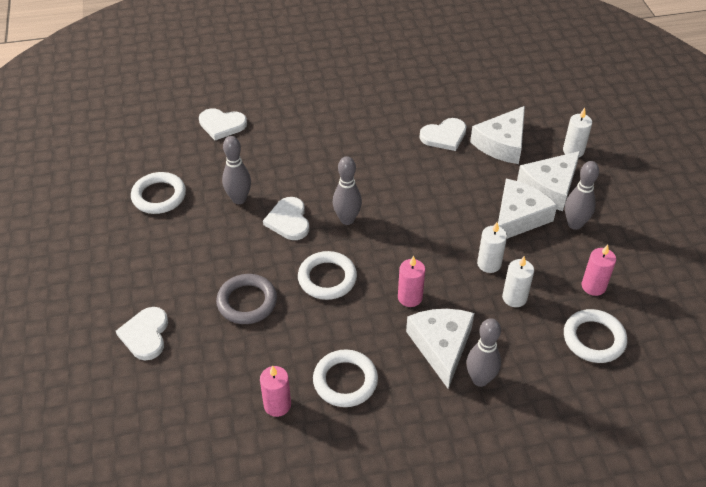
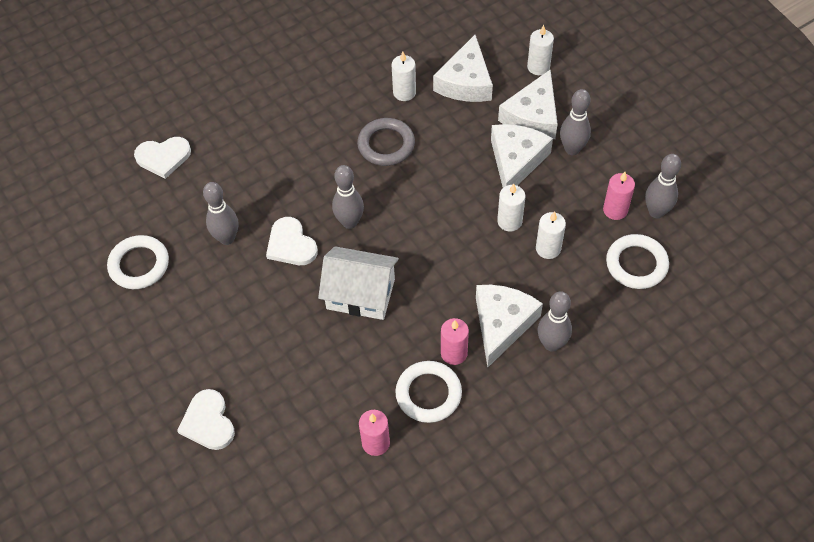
camera: 20 degrees left, 10 degrees up
(247, 302) = (293, 348): grey ring -> grey ring (386, 145)
(327, 278) = (360, 294): white ring -> white house
(410, 297) = (450, 284): pink candle -> pink candle (454, 353)
(441, 346) = (502, 324): white cheese -> white cheese turned 45 degrees clockwise
(444, 136) = (404, 92): white heart -> white candle
(633, 301) = (656, 212): none -> grey bowling pin

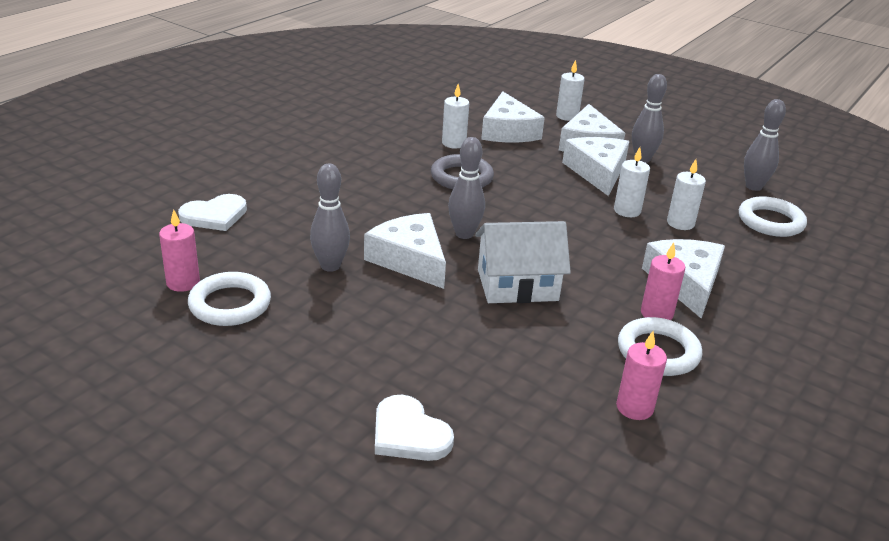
camera: 25 degrees left, 25 degrees down
(291, 244) = (410, 260): white heart -> white cheese
(551, 344) = (748, 289): grey bowling pin -> none
(615, 210) = (717, 190): pink candle -> pink candle (183, 282)

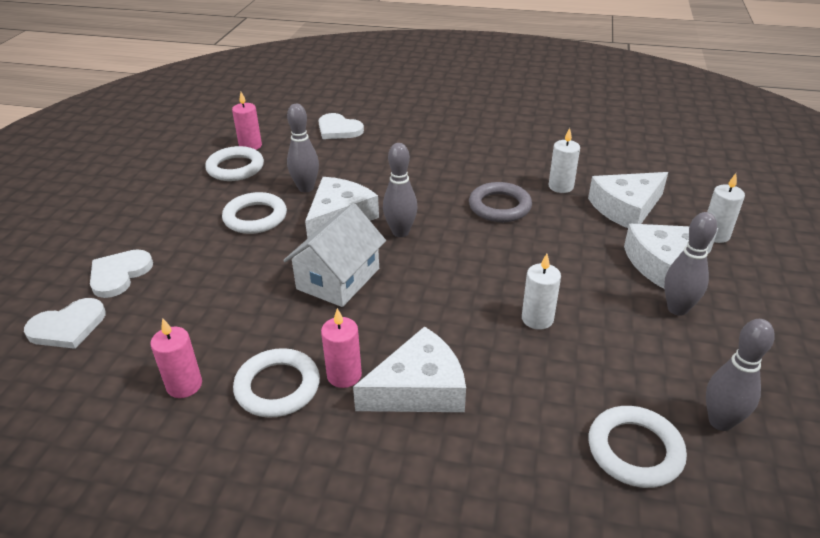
camera: 70 degrees right, 5 degrees up
(363, 311) = (255, 217): none -> white ring
(493, 487) = (68, 327): none -> white heart
(517, 285) = (338, 279): white house -> white house turned 60 degrees clockwise
(597, 172) = (604, 282): white cheese -> none
(680, 223) = (548, 365): white candle -> none

